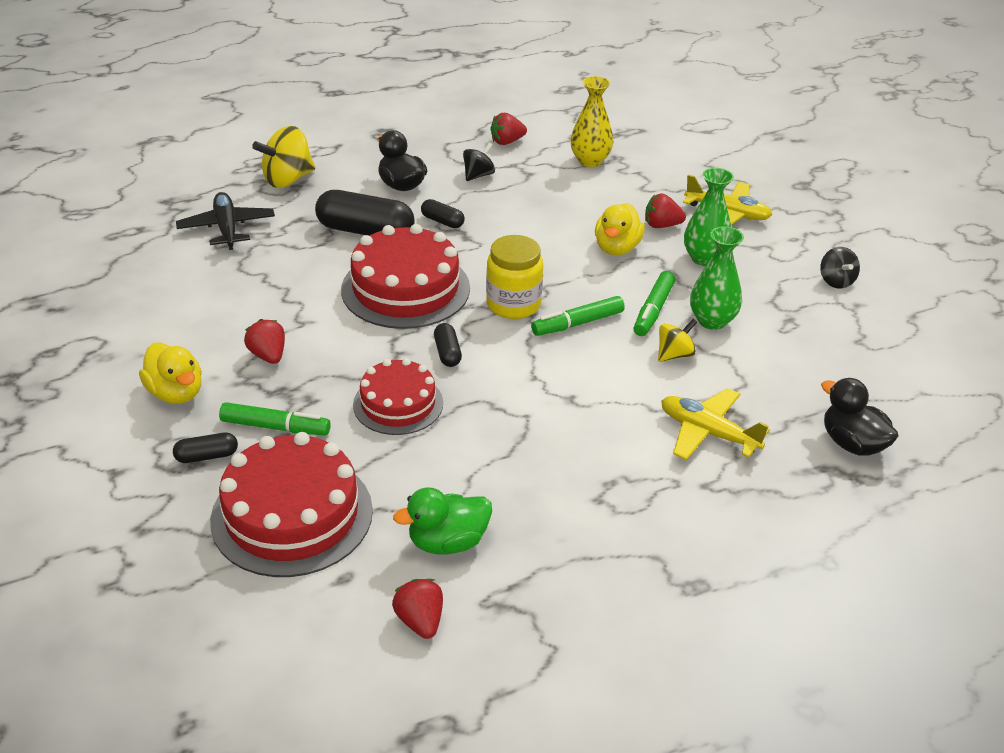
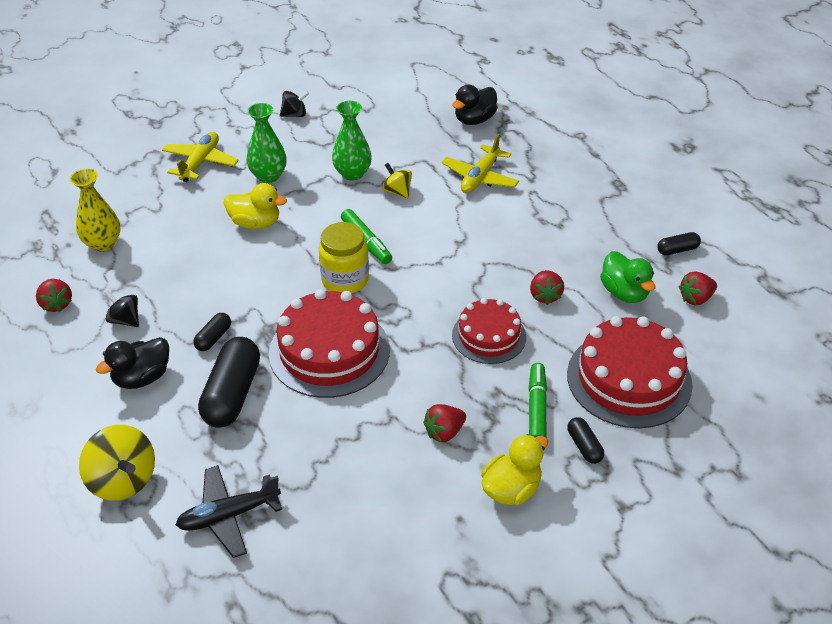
camera: 95 degrees left, 5 degrees up
(447, 353) = (418, 314): black capsule -> black capsule (677, 250)
(653, 310) = (342, 202): green marker -> none
(661, 225) = (219, 198): red strawberry -> red strawberry (545, 296)

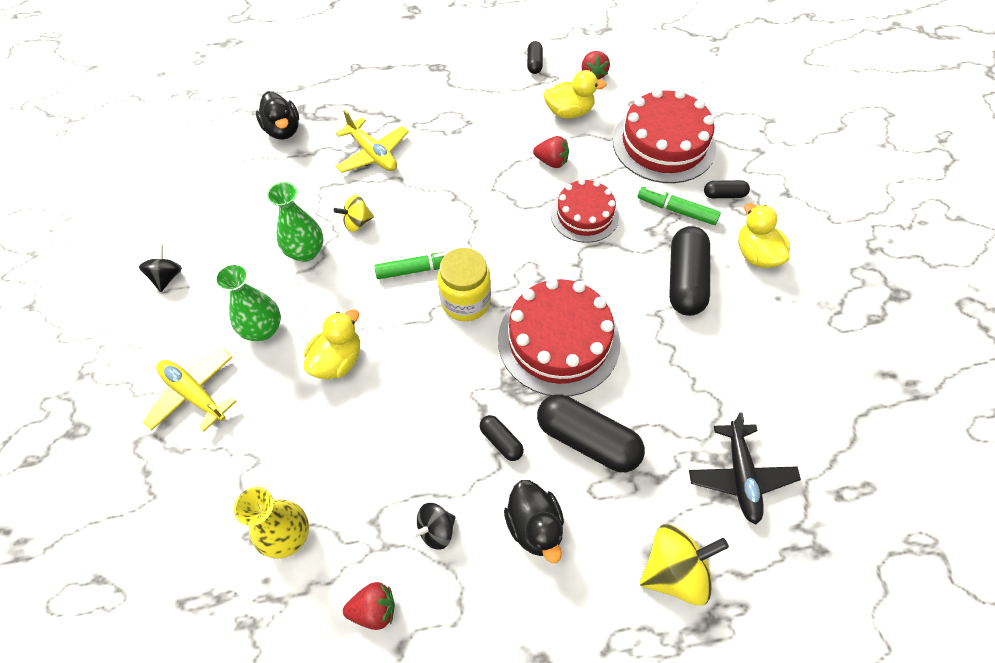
camera: 70 degrees left, 15 degrees up
(444, 432) = (685, 280): red strawberry -> black capsule
(624, 293) = (569, 112): green duck -> yellow duck

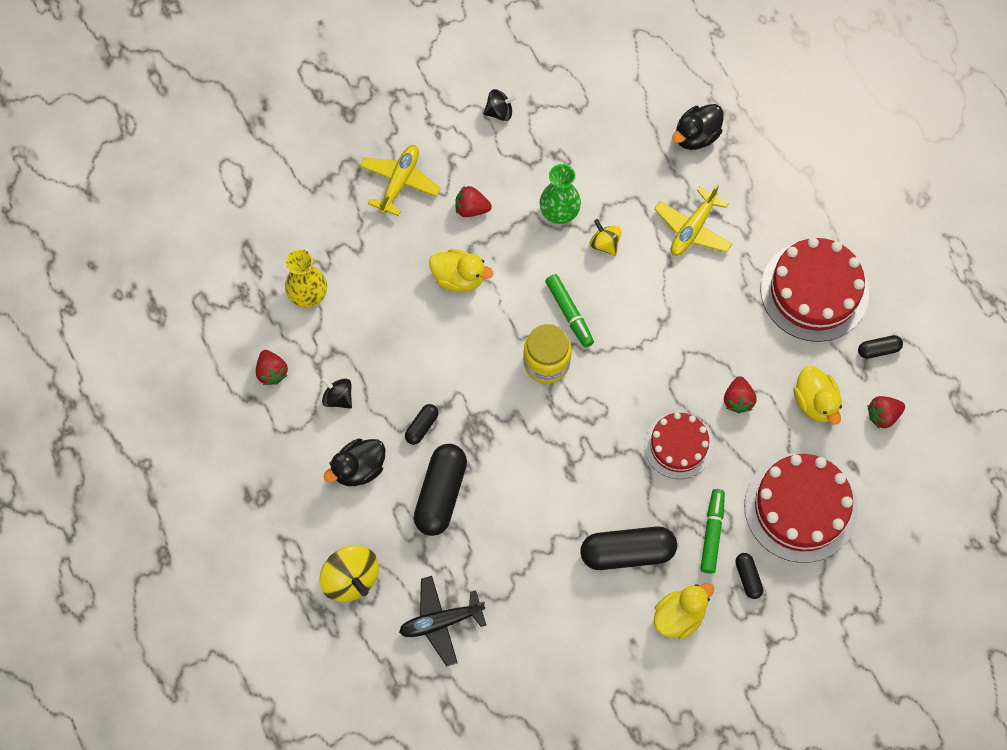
camera: 75 degrees right, 10 degrees up
(263, 329) = (471, 208): green vase -> red strawberry
(558, 340) = (529, 451): red cake -> red cake (814, 291)

